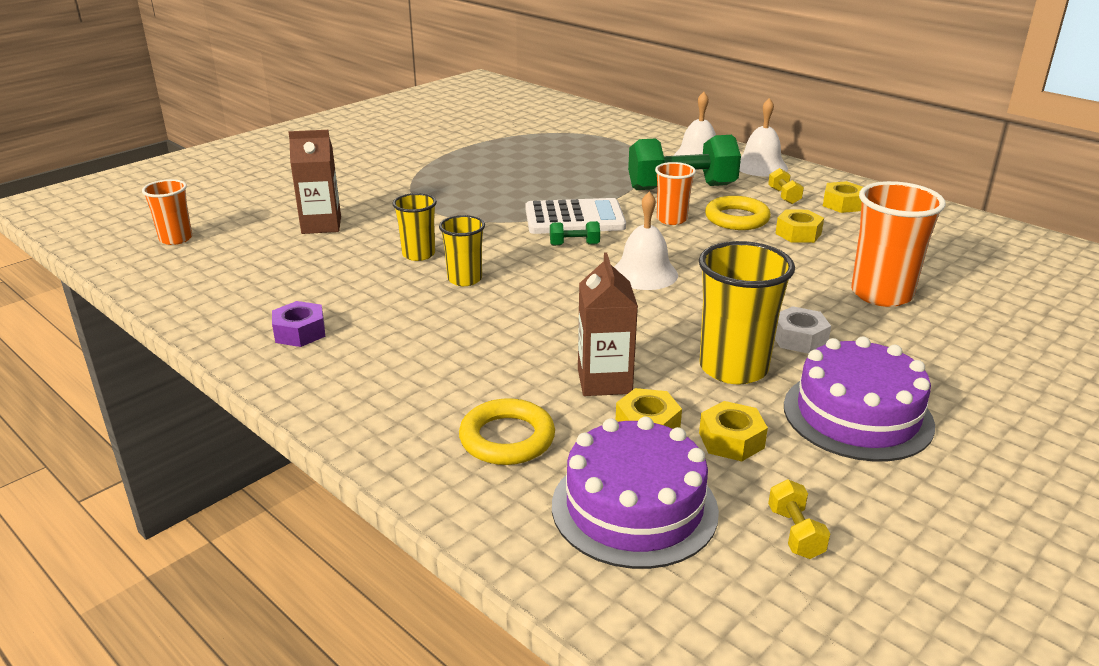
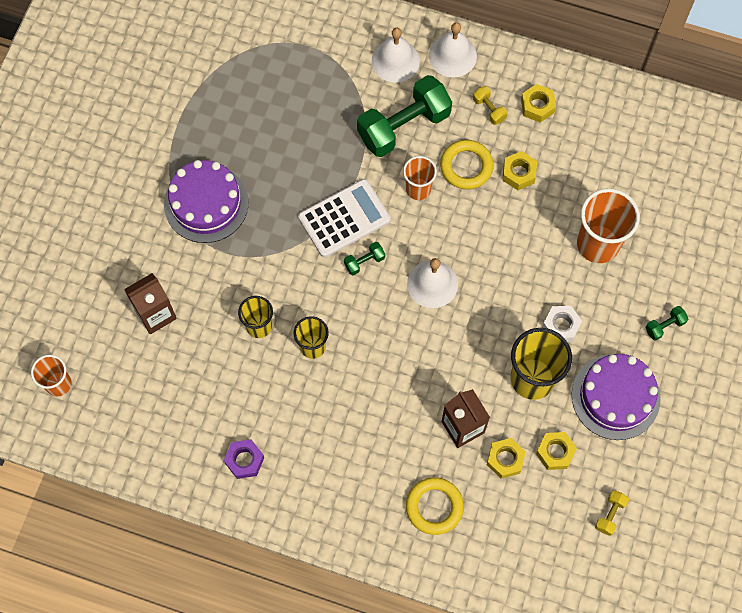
camera: 25 degrees left, 40 degrees up
(634, 507) = (526, 532): purple cake -> purple cake (206, 203)
(795, 533) = (610, 514): yellow dumbbell -> yellow dumbbell turned 60 degrees clockwise
(961, 374) = (664, 326): none -> green dumbbell

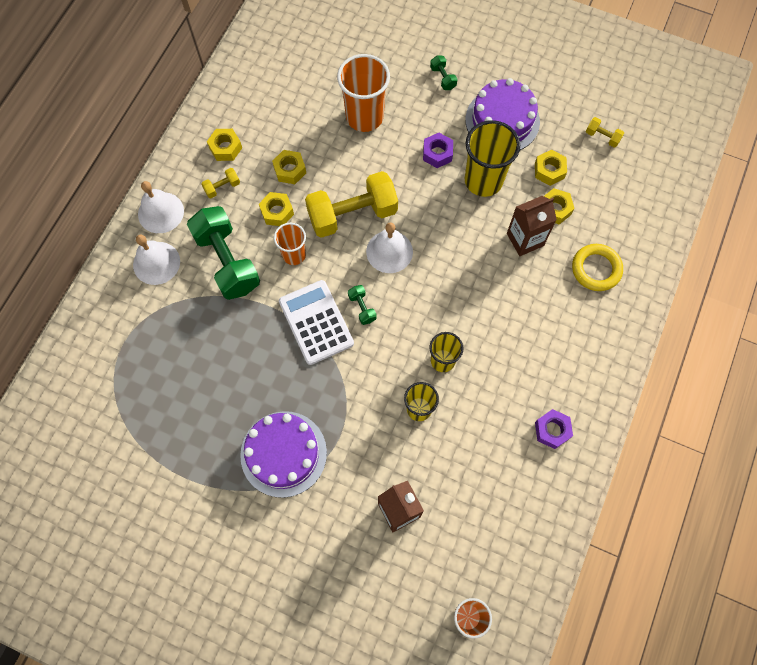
camera: 85 degrees left, 0 degrees up
(466, 166) = (277, 212): yellow ring -> yellow nut
(472, 242) = (352, 214): none -> yellow dumbbell
(561, 326) = (437, 153): white nut -> purple nut

